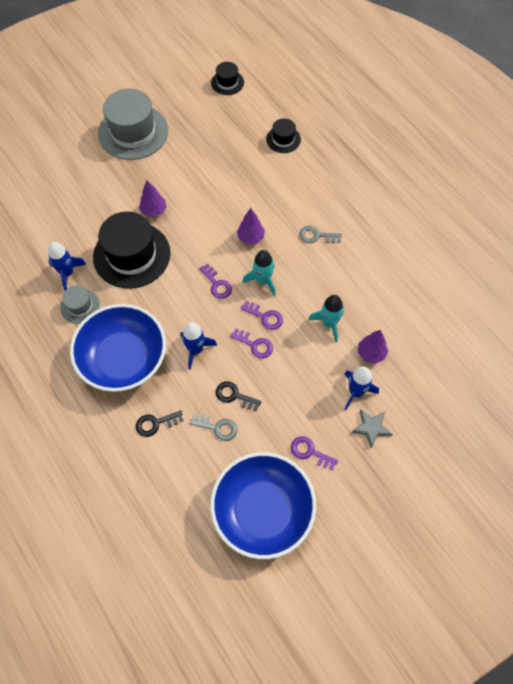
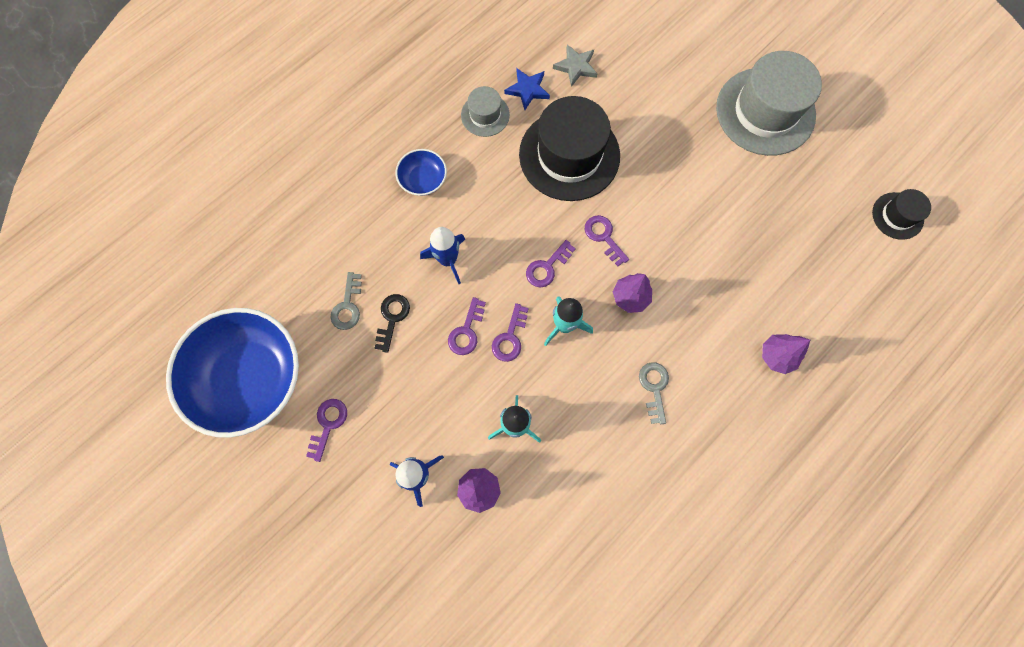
camera: 80 degrees right, 10 degrees up
(67, 273) = (527, 90): blue rocket -> blue star
(123, 358) = (423, 179): blue bowl -> blue bowl, size x0.44
(154, 211) = (643, 166): purple tree -> purple tree (776, 356)
(155, 423) = (345, 234): black key -> none
(202, 245) = (604, 237): none -> purple key
(283, 139) = (815, 314): black hat -> none
(371, 428) = (369, 502): grey star -> grey star (576, 67)

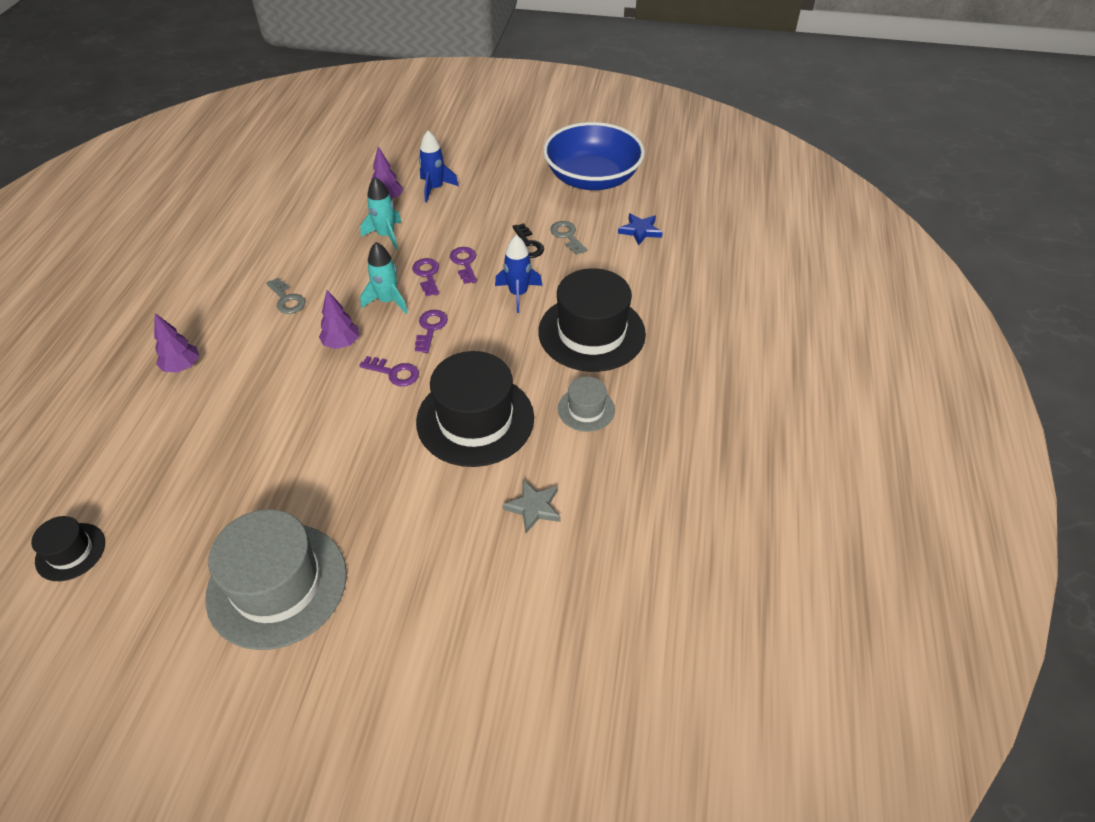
camera: 145 degrees right, 25 degrees down
(328, 424) = (517, 182): purple key -> none
(423, 179) = (591, 332): blue bowl -> black hat
(527, 90) = (565, 455): blue star -> blue star (640, 231)

